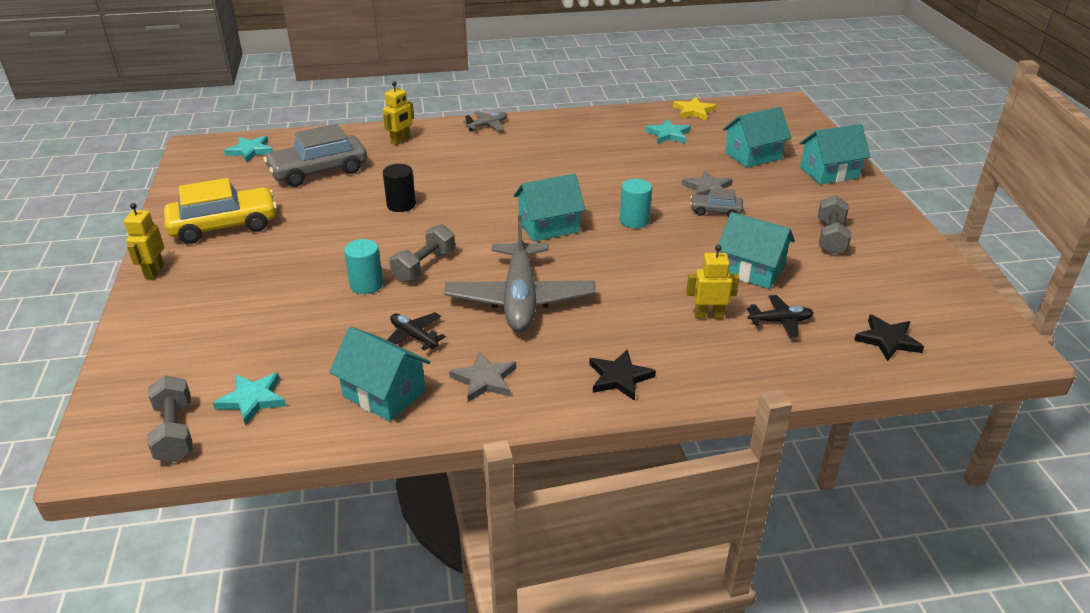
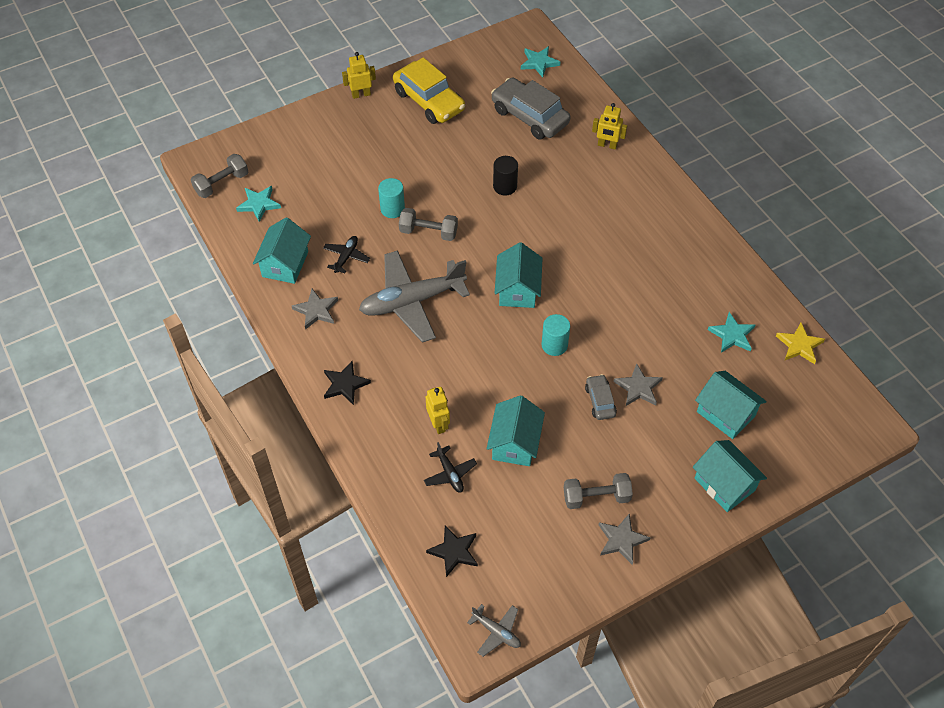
camera: 70 degrees right, 20 degrees up
(487, 125) = (670, 193): grey plane -> grey plane (496, 632)
(549, 226) = (517, 289): turquoise house -> turquoise house turned 45 degrees clockwise
(883, 234) = (621, 540): none -> grey star

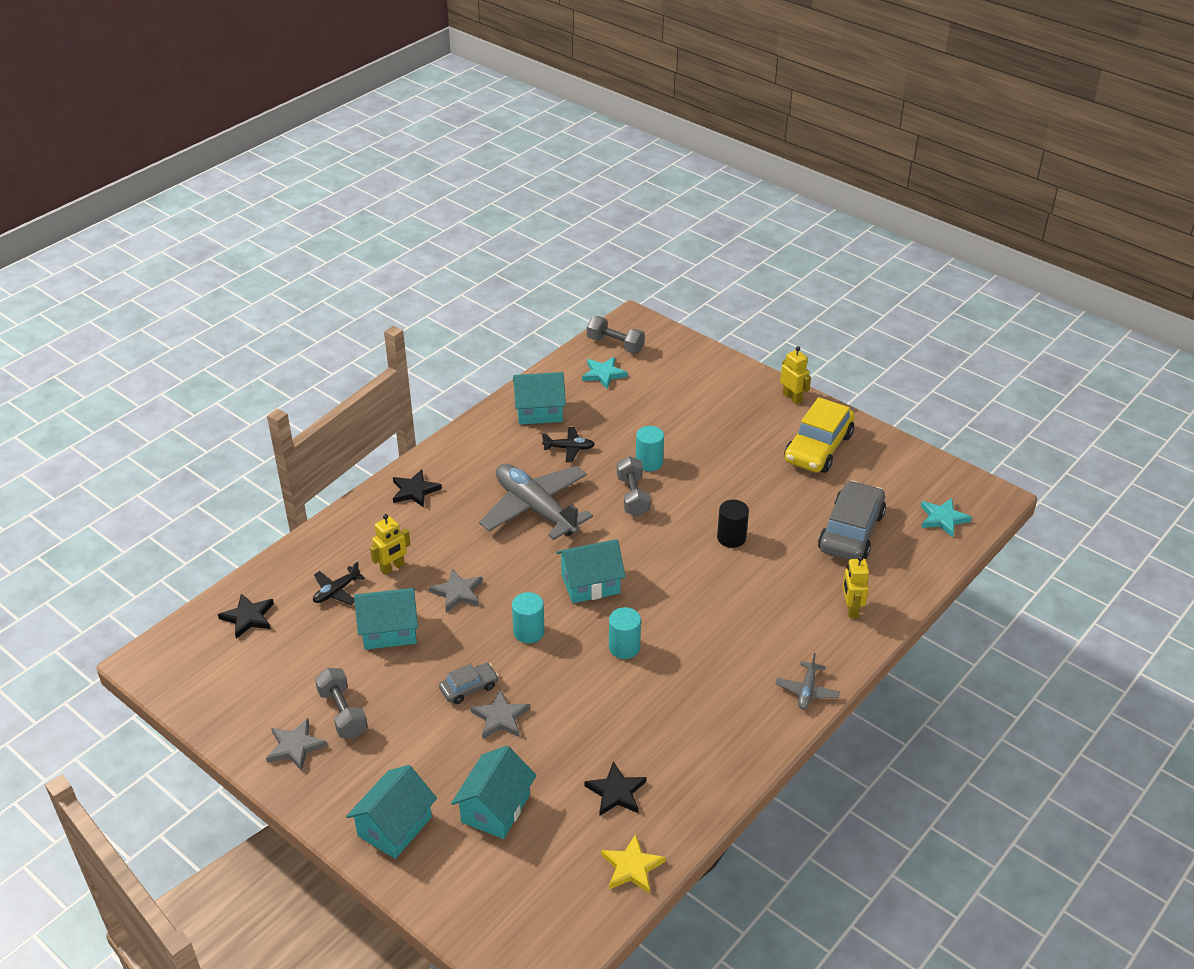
camera: 70 degrees right, 15 degrees down
(316, 310) = (493, 447): grey star -> grey star (457, 593)
(496, 632) = (166, 671): grey plane -> grey plane (807, 691)
(594, 288) = (624, 647): none -> turquoise cylinder
(732, 335) = (616, 792): turquoise star -> black star

